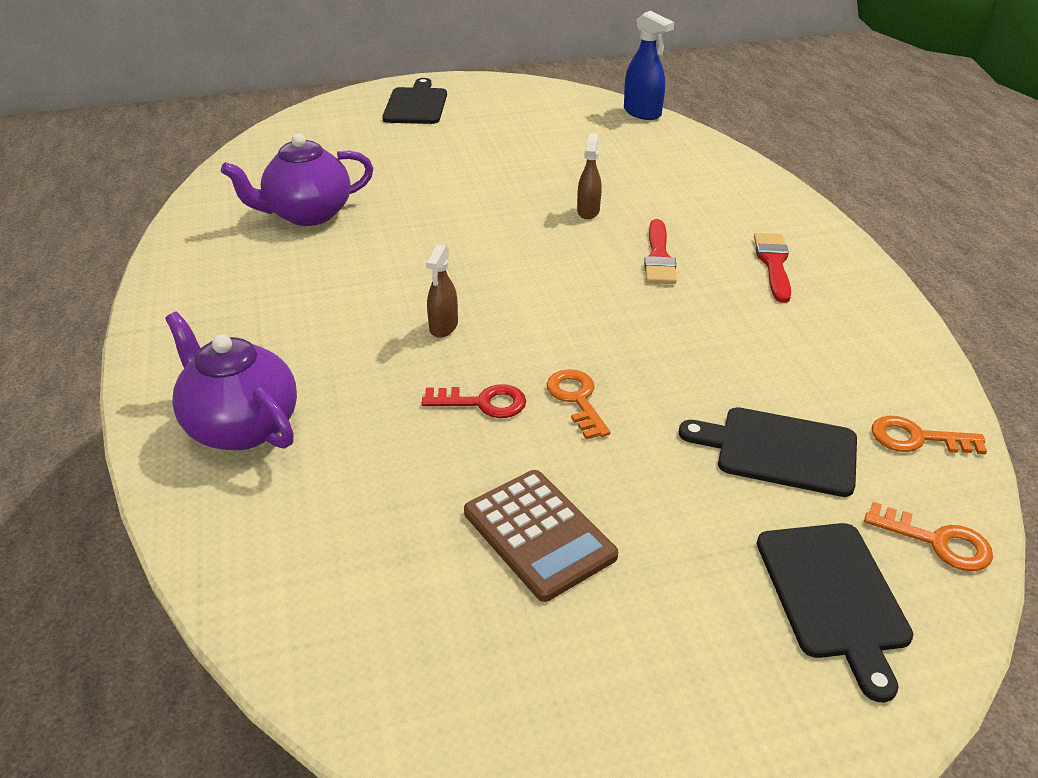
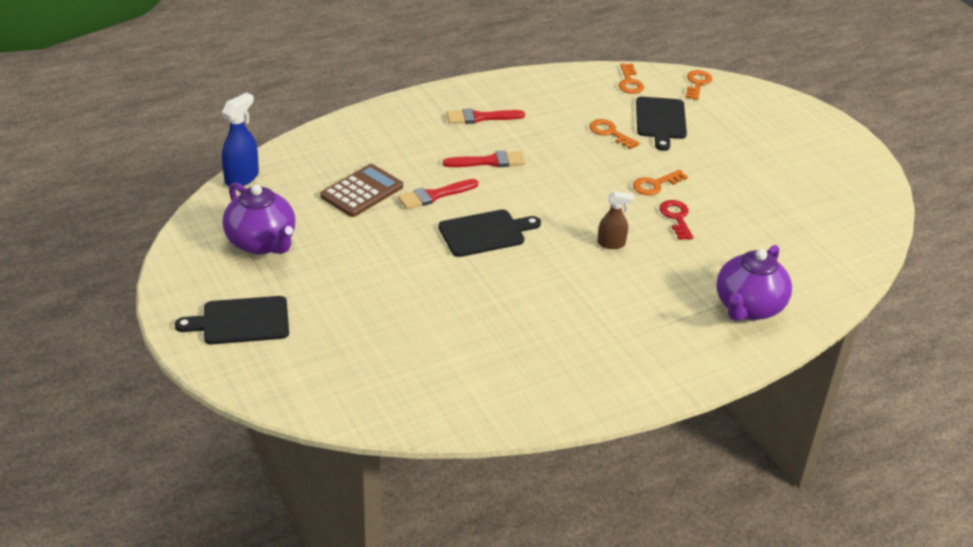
camera: 105 degrees left, 0 degrees up
(307, 214) = (488, 344): purple teapot -> purple teapot (262, 243)
(539, 534) = (760, 188): brown calculator -> brown calculator (362, 191)
(588, 211) = (434, 195): brown spray bottle -> red brush
(734, 380) = (610, 133): none -> orange key
(833, 595) = (745, 110): black cutting board -> black cutting board (485, 233)

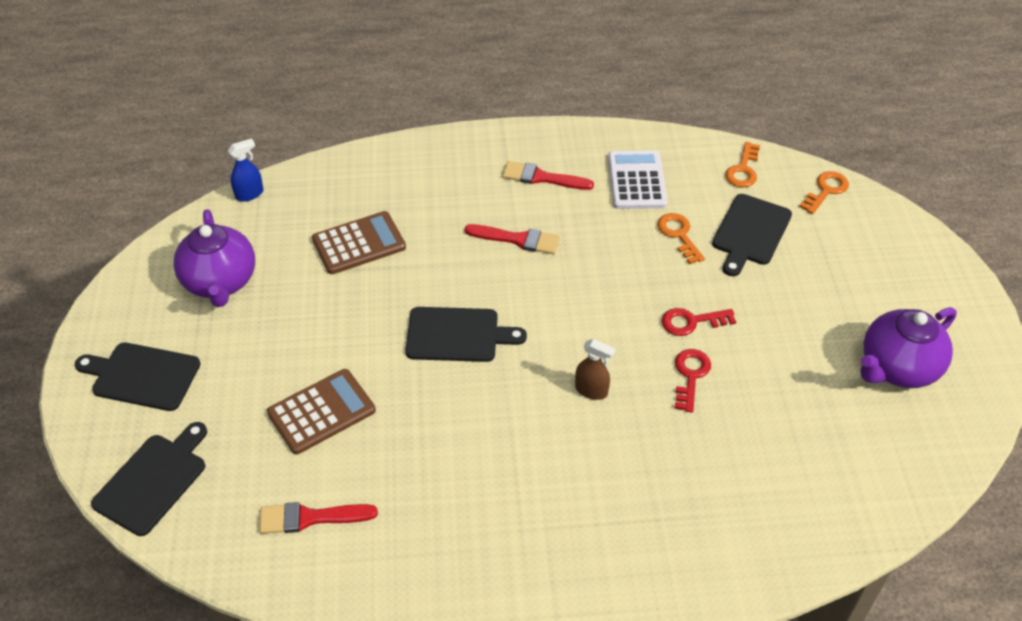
camera: 25 degrees right, 10 degrees up
(242, 178) = (249, 194): blue spray bottle -> blue spray bottle, size x0.66
(305, 386) = (153, 480): none -> black cutting board
(412, 307) = (321, 412): none -> brown calculator
(434, 195) = (432, 269): red brush -> red brush (311, 518)
(555, 105) = (636, 181): none -> white calculator
(655, 185) = (692, 322): orange key -> red key
(748, 308) = (705, 533): purple teapot -> purple teapot (897, 368)

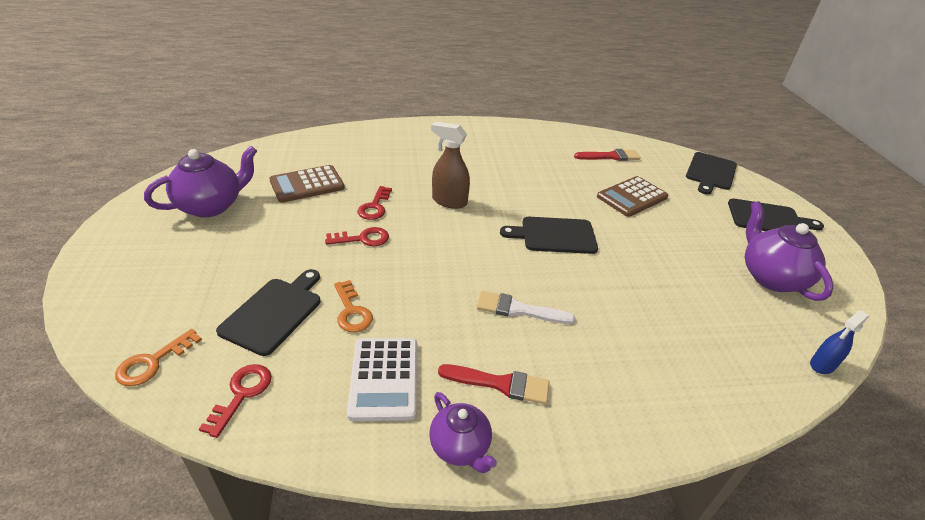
camera: 175 degrees right, 10 degrees down
(359, 243) = (672, 308): brown calculator -> brown calculator (307, 184)
(517, 239) = (518, 310): red brush -> white brush
(574, 140) = (460, 447): none -> purple teapot
(591, 390) = (449, 201): brown spray bottle -> brown spray bottle, size x1.51
(743, 169) = (241, 394): orange key -> red key

